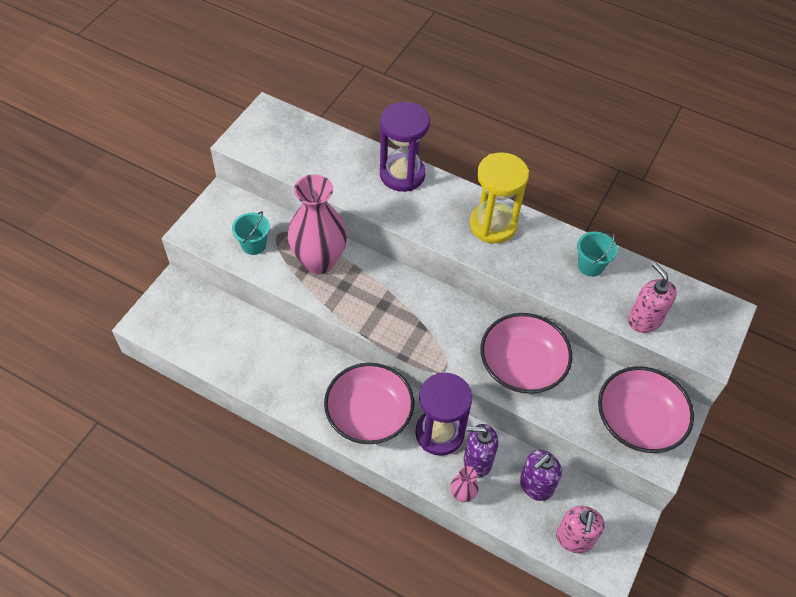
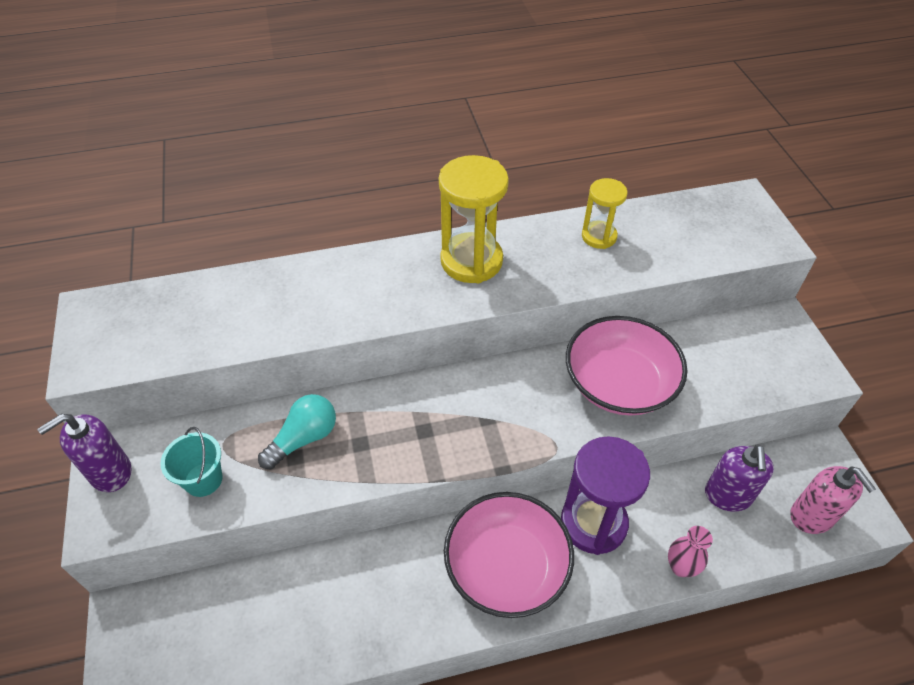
camera: 40 degrees left, 5 degrees down
(319, 261) = (304, 438): pink vase -> turquoise light bulb
(402, 174) = (325, 274): purple hourglass -> none
(477, 461) = (656, 519): purple soap dispenser -> purple soap dispenser (110, 472)
(590, 266) = (599, 236): turquoise bucket -> yellow hourglass
(638, 421) = (764, 353): pink bowl -> none
(644, 320) = (696, 251): pink soap dispenser -> none

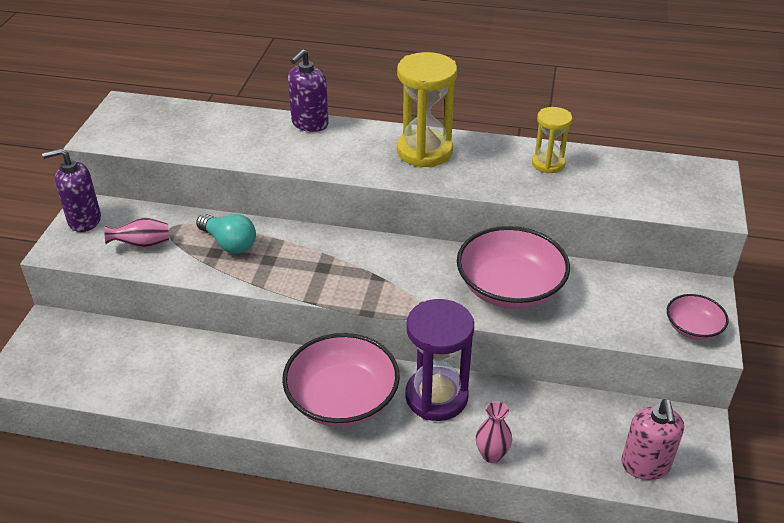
camera: 25 degrees right, 10 degrees down
(203, 479) = (142, 245): turquoise bucket -> pink vase
(304, 438) = (229, 243): turquoise light bulb -> turquoise light bulb turned 60 degrees clockwise
(728, 495) = (574, 421): purple soap dispenser -> purple soap dispenser (309, 124)
(799, 365) = (693, 328): none -> pink bowl

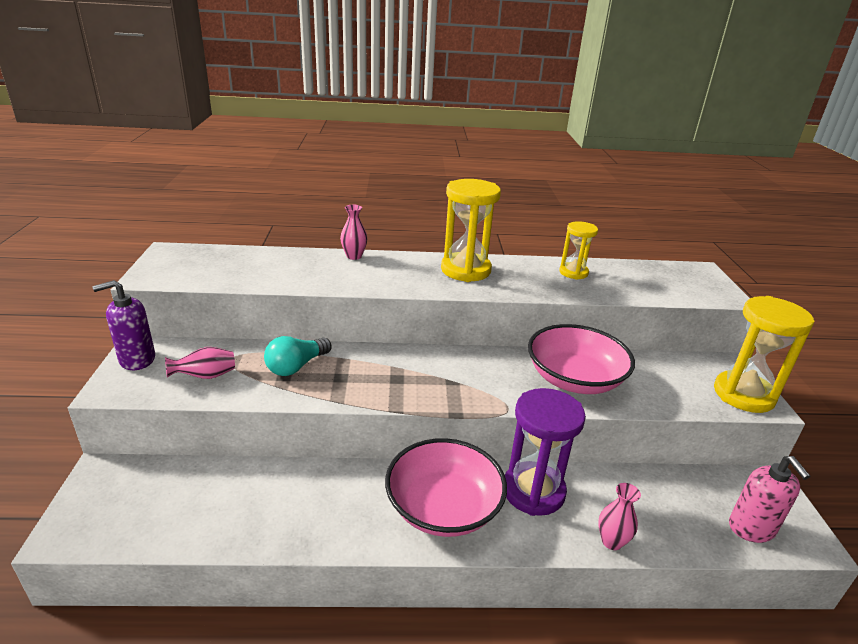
camera: 15 degrees left, 10 degrees down
(229, 243) = (296, 366): turquoise light bulb -> turquoise light bulb turned 105 degrees clockwise
(309, 124) = (354, 256): purple soap dispenser -> pink vase
(693, 328) = (743, 395): pink bowl -> yellow hourglass

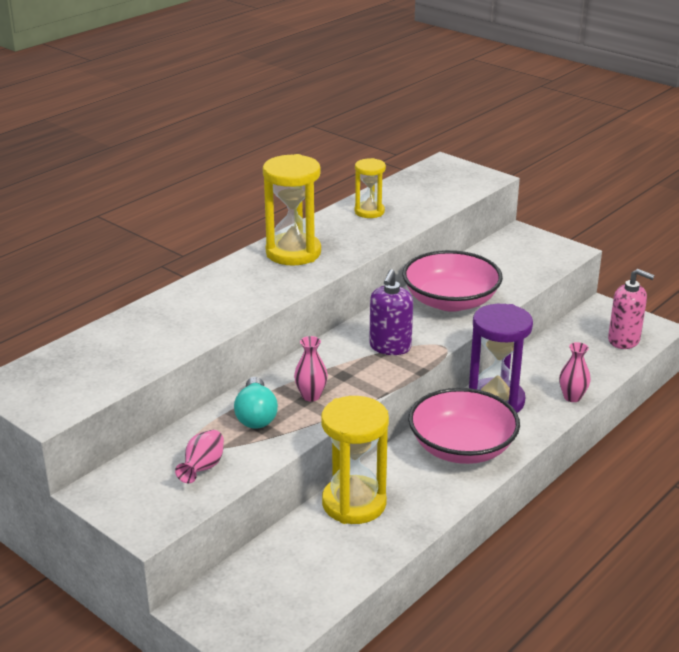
camera: 45 degrees left, 0 degrees up
(137, 359) = (116, 498): purple soap dispenser -> purple soap dispenser (390, 347)
(354, 256) = (183, 291): pink vase -> pink vase (311, 396)
(743, 395) = (552, 251): yellow hourglass -> yellow hourglass (354, 503)

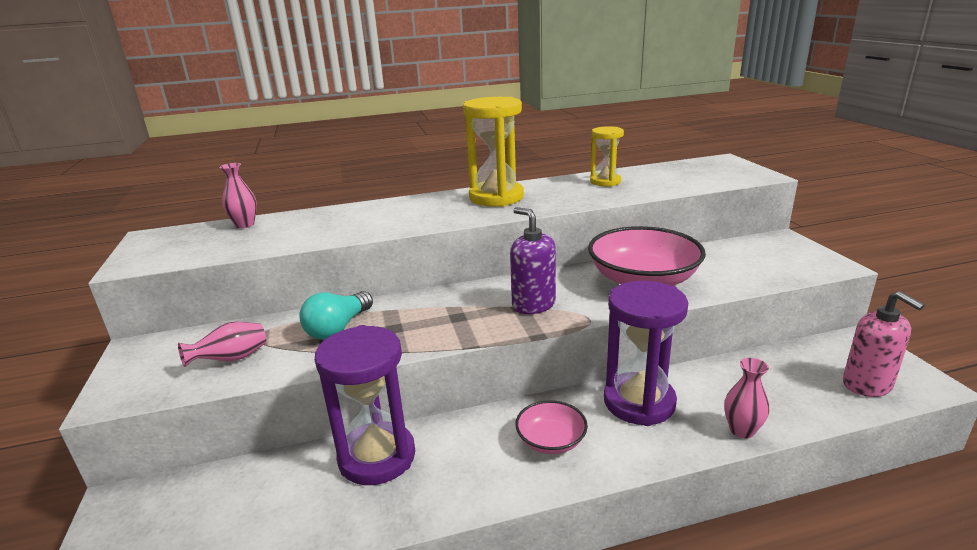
camera: 35 degrees right, 5 degrees down
(311, 396) = (406, 326): pink vase -> pink vase (245, 225)
(354, 503) = (377, 457): yellow hourglass -> purple hourglass
(390, 347) = (533, 304): purple soap dispenser -> purple soap dispenser turned 90 degrees clockwise
(462, 447) = (551, 440): pink bowl -> pink bowl, size x0.51

